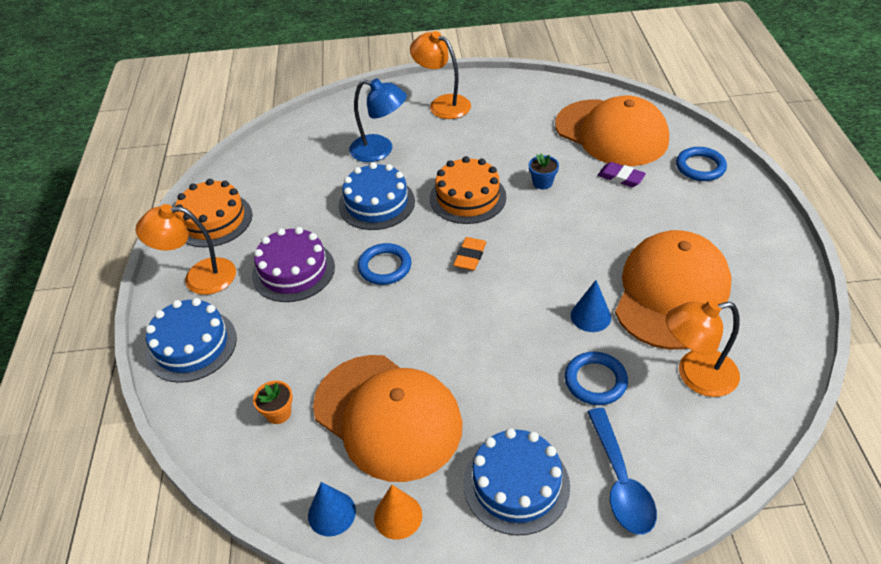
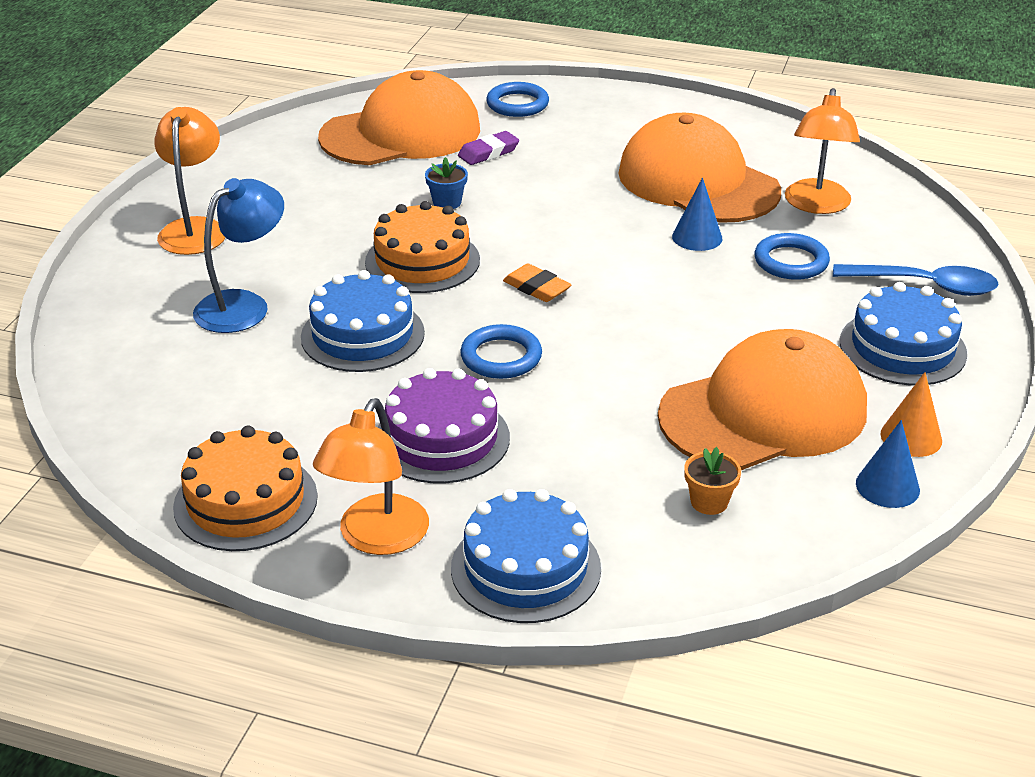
camera: 70 degrees left, 10 degrees down
(442, 104) = (195, 229): orange lamp -> orange lamp turned 120 degrees clockwise

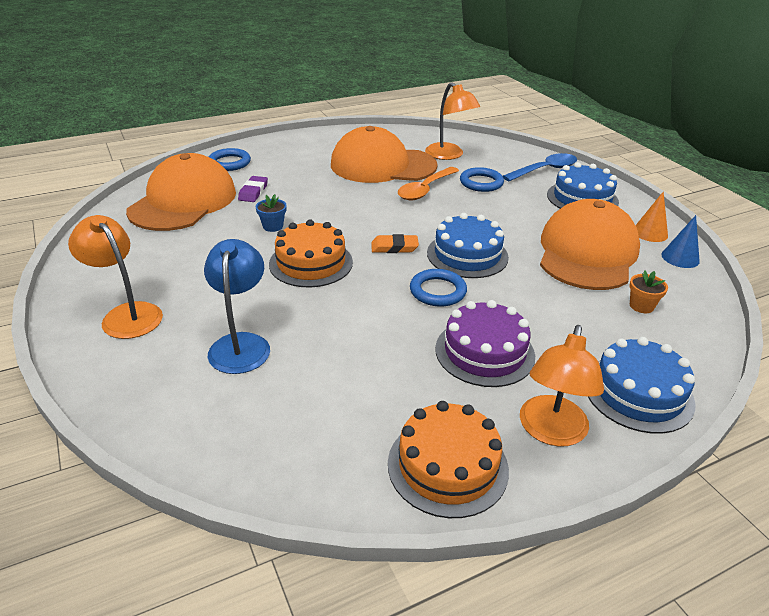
camera: 45 degrees left, 0 degrees up
(362, 335) = (345, 320): blue cake -> blue cake (467, 255)
(376, 538) = (551, 432): orange lamp -> orange lamp turned 45 degrees clockwise
(697, 237) = (425, 189): blue cone -> orange spoon

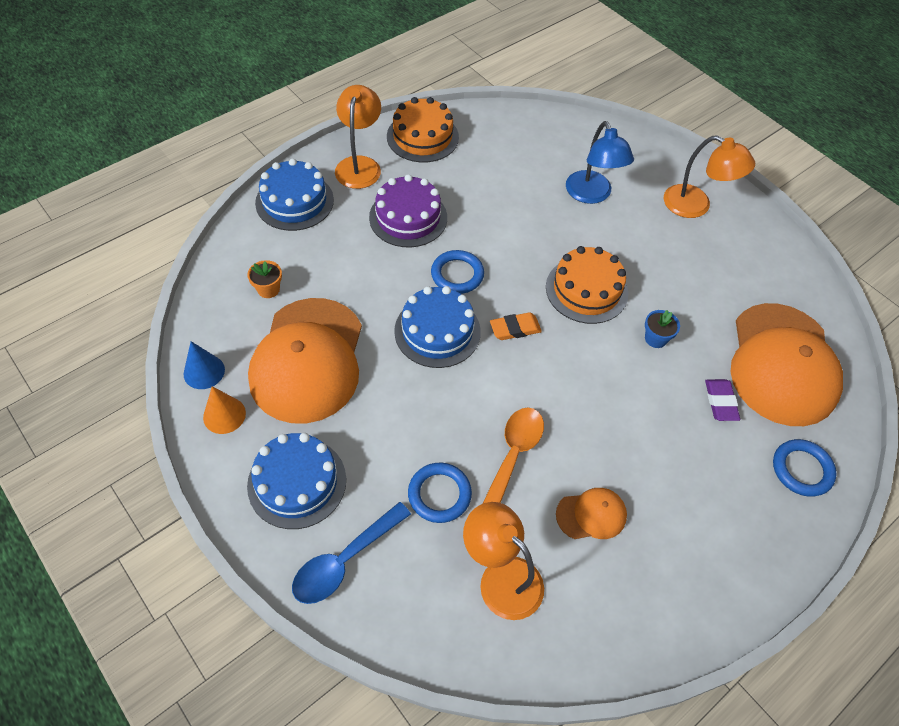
camera: 165 degrees right, 20 degrees up
(383, 165) = (591, 515): orange cap -> orange cap, size x0.44

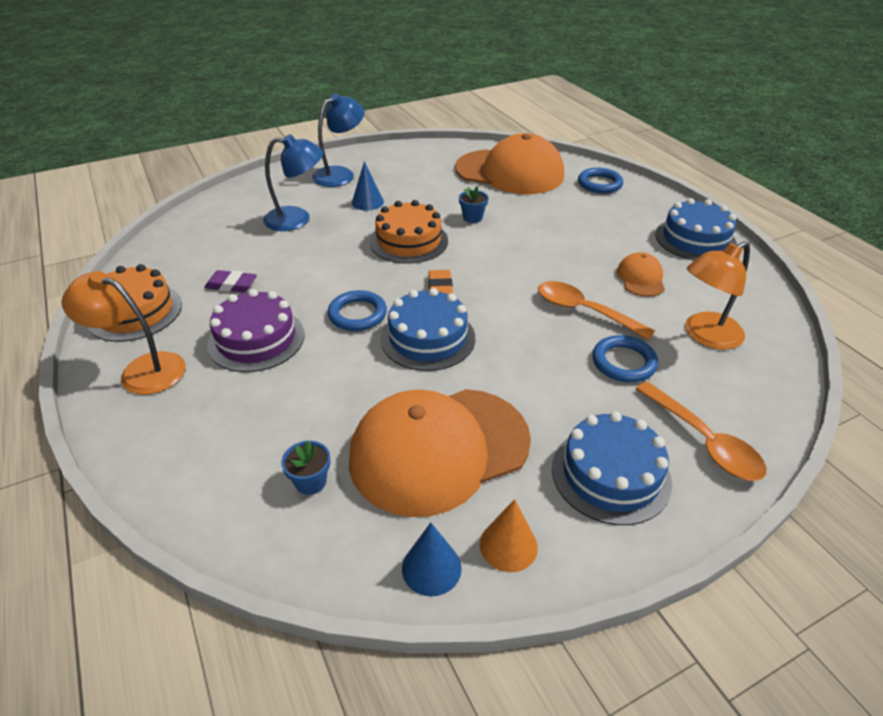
camera: 75 degrees left, 15 degrees down
(268, 289) = (311, 482): orange flower pot -> blue flower pot
(294, 201) = (164, 441): blue cake -> blue cake (695, 239)
(308, 360) = (439, 449): orange cap -> orange cap turned 135 degrees clockwise
(345, 560) = (704, 441): blue spoon -> orange spoon
(648, 241) = (367, 202): none -> blue cone
(696, 206) = (340, 174): orange lamp -> blue lamp
(720, 402) = (539, 202): purple eraser -> purple eraser (231, 285)

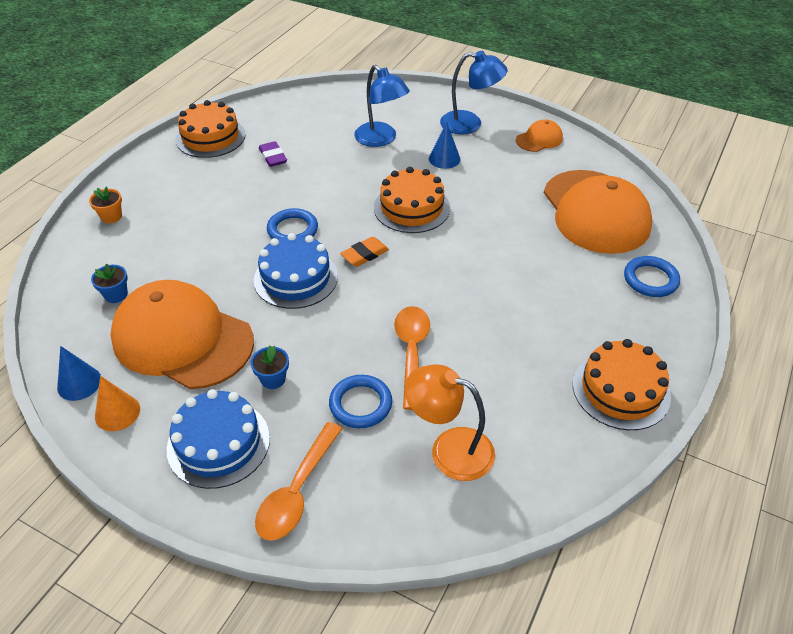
camera: 55 degrees right, 5 degrees up
(142, 370) = (161, 173): orange lamp -> none
(163, 439) = (111, 216): none -> orange flower pot
(256, 339) = (226, 200): purple cake -> none
(472, 217) = (487, 225): blue flower pot -> blue flower pot (273, 379)
(640, 278) = (502, 372): orange cap -> orange cap (539, 139)
(695, 239) = (621, 390): blue cake -> orange cake

